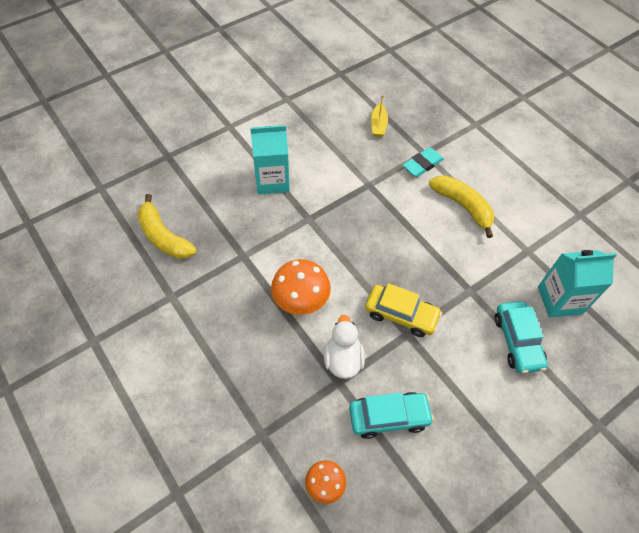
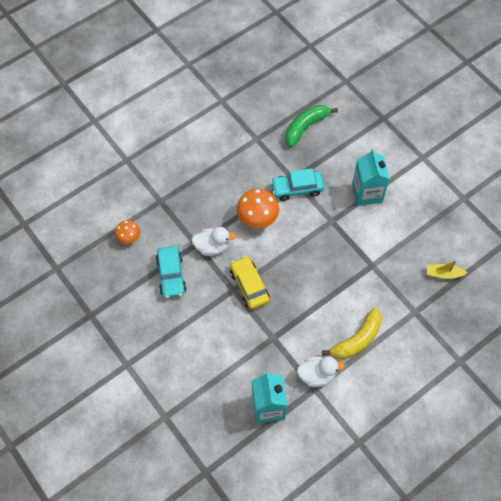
camera: 90 degrees right, 5 degrees up
(163, 237) = (305, 127): yellow banana -> green banana
(401, 314) = (249, 286): yellow car -> yellow car turned 135 degrees clockwise
(422, 164) = (401, 309): turquoise eraser -> none
(511, 247) = (317, 375): none -> white duck
(517, 341) = (230, 368): turquoise car -> turquoise car (297, 189)

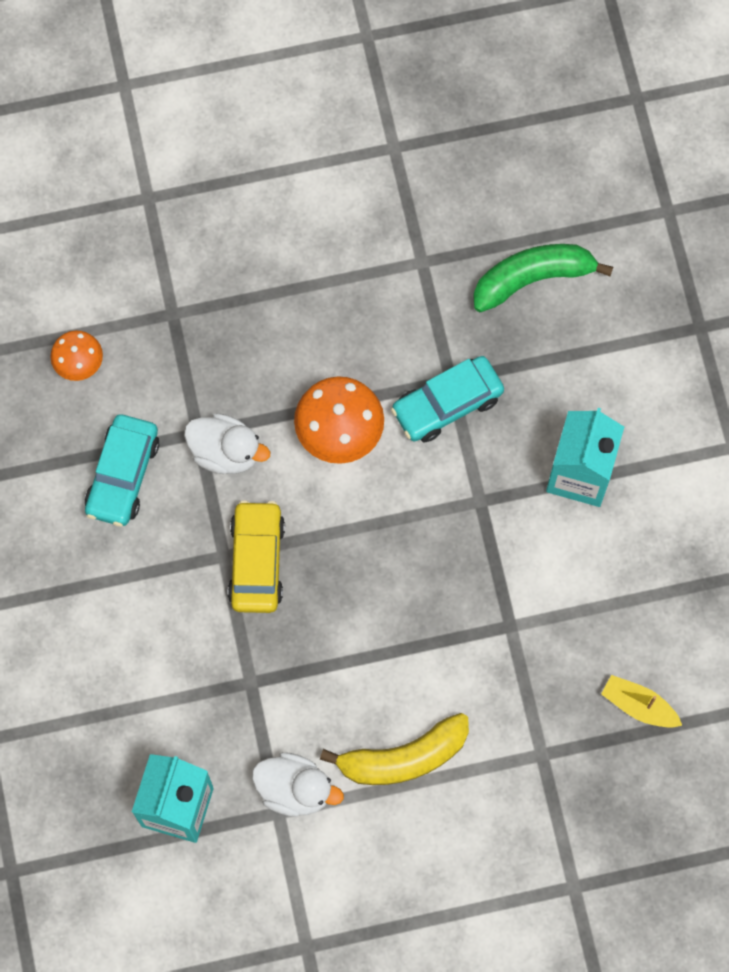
camera: 25 degrees right, 10 degrees up
(297, 189) = (447, 404): turquoise car -> turquoise car turned 45 degrees counterclockwise

